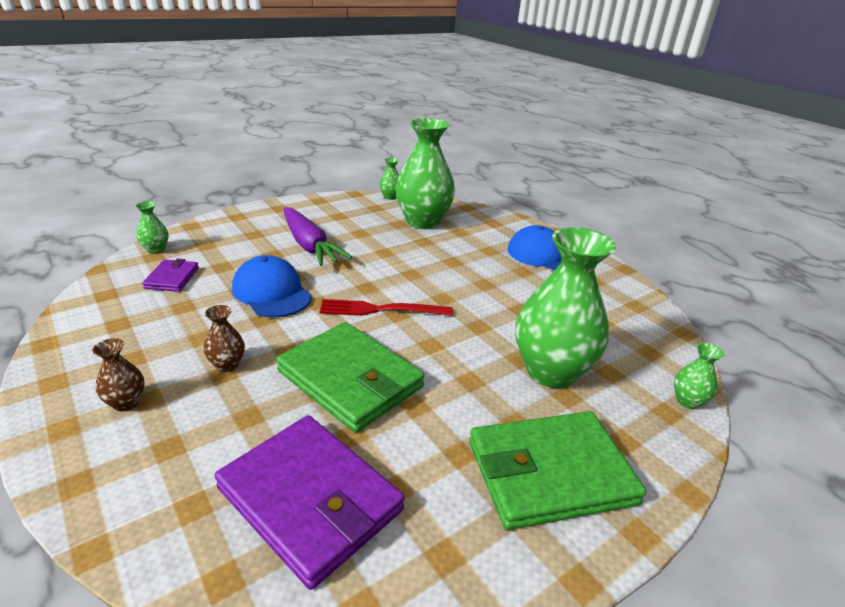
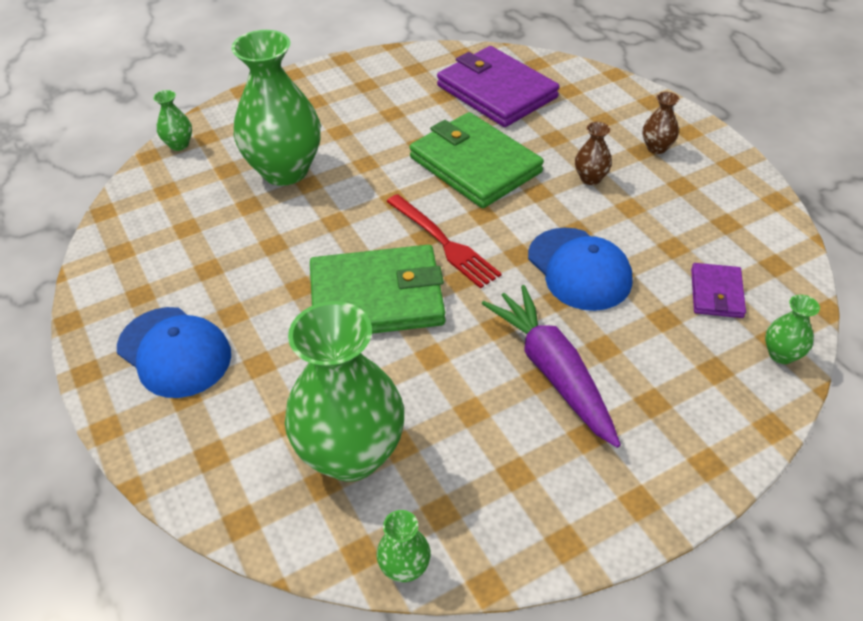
camera: 170 degrees left, 15 degrees up
(380, 309) = (444, 243): red fork -> red fork turned 45 degrees clockwise
(550, 472) = (331, 102): green wallet -> green wallet (377, 297)

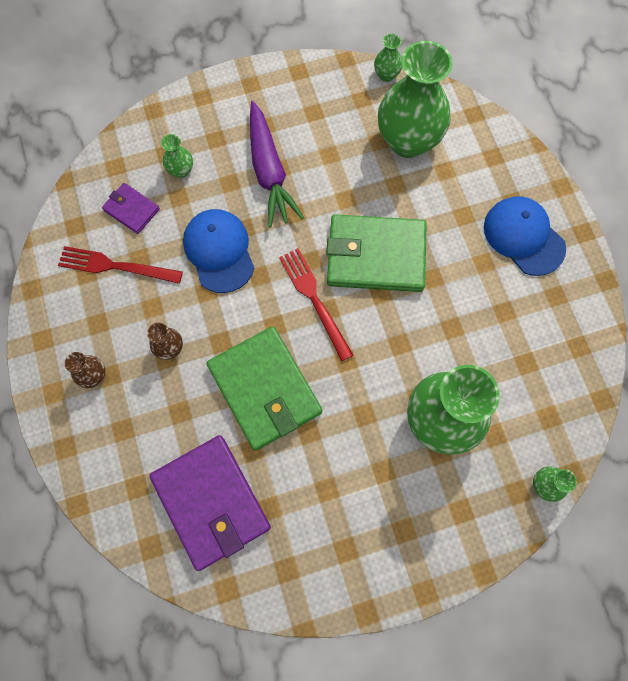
camera: 170 degrees left, 25 degrees up
(697, 235) = (115, 266): none -> red fork
(716, 293) = (131, 209): purple wallet -> purple wallet turned 75 degrees counterclockwise
(781, 354) = (117, 155): green vase -> green vase (181, 171)

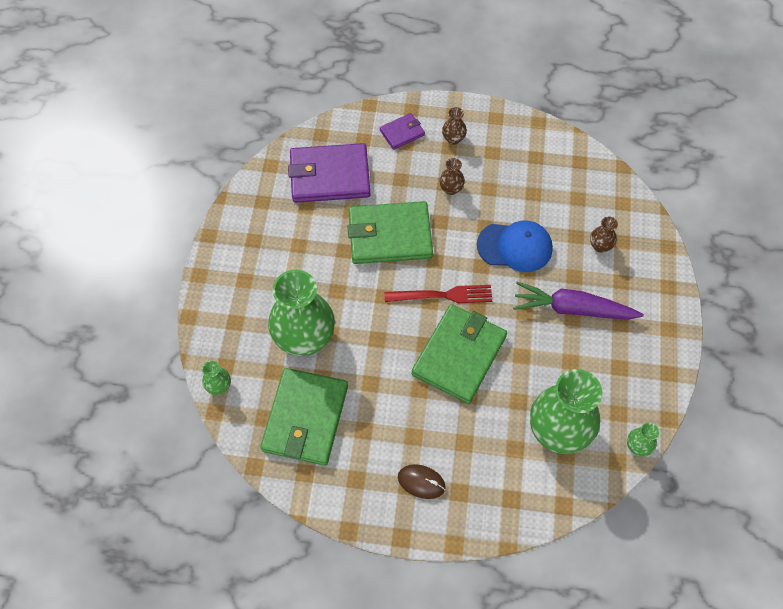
camera: 115 degrees right, 10 degrees down
(115, 266) = (533, 177): red fork -> none
(131, 209) = (578, 201): purple wallet -> purple wallet (402, 133)
(181, 171) = (600, 246): green vase -> brown vase
(523, 237) = (421, 482): blue cap -> brown mouse
(525, 374) = (305, 418): none -> green wallet

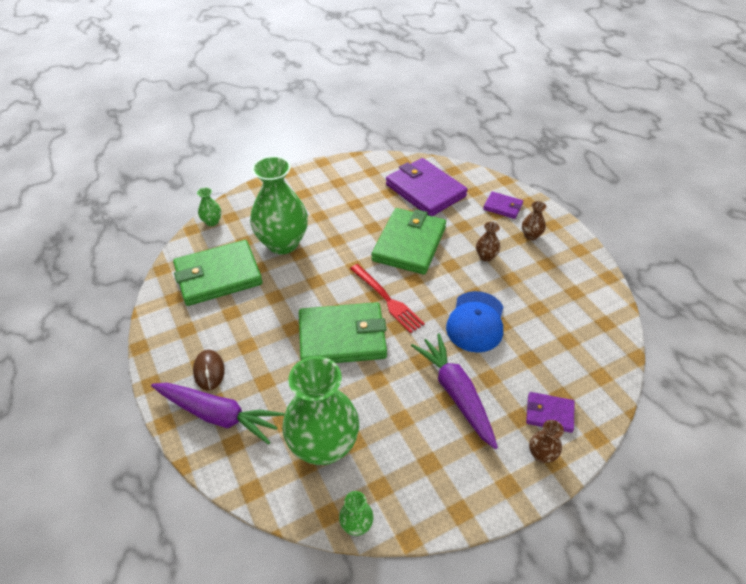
camera: 55 degrees right, 15 degrees down
(389, 235) = (409, 244): green wallet -> green wallet turned 60 degrees clockwise
(475, 497) = (218, 415): none -> purple carrot
(515, 247) = (476, 322): blue cap -> blue cap turned 45 degrees clockwise
(600, 246) = (539, 381): brown vase -> brown vase (541, 454)
(631, 260) = (549, 413): none -> purple wallet

